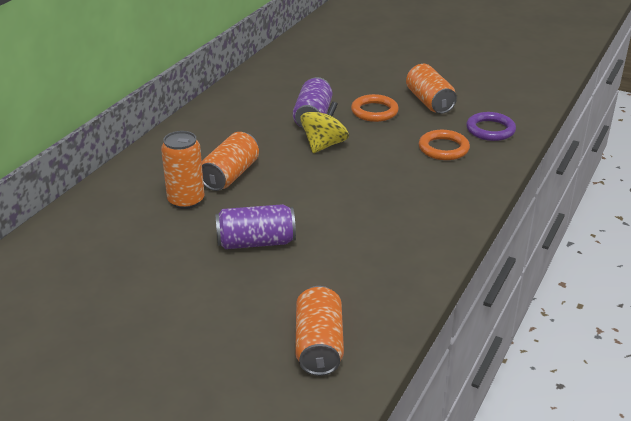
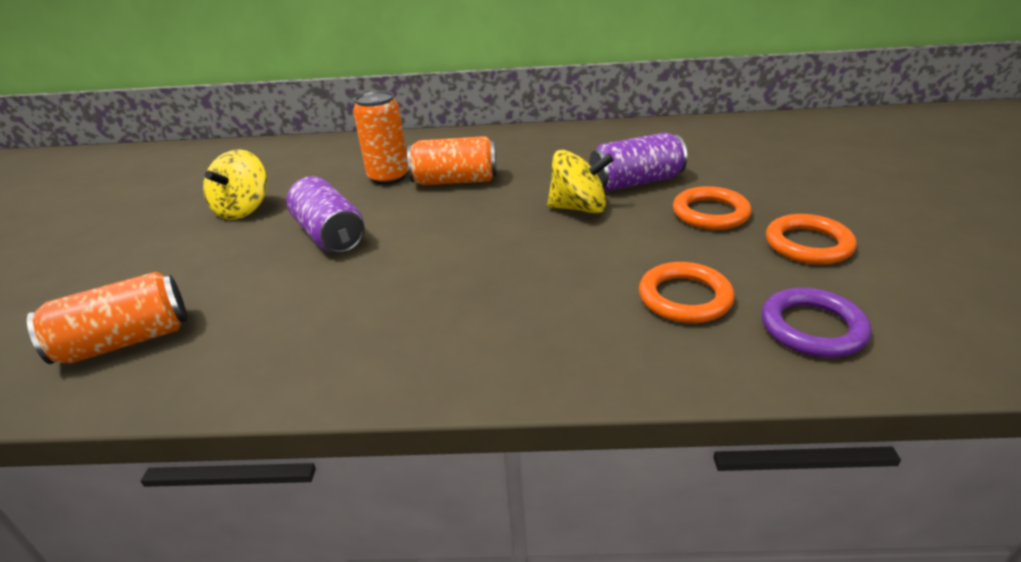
camera: 65 degrees right, 0 degrees up
(160, 278) = (243, 209): none -> yellow spinning top
(429, 102) = (808, 244): orange can -> orange ring

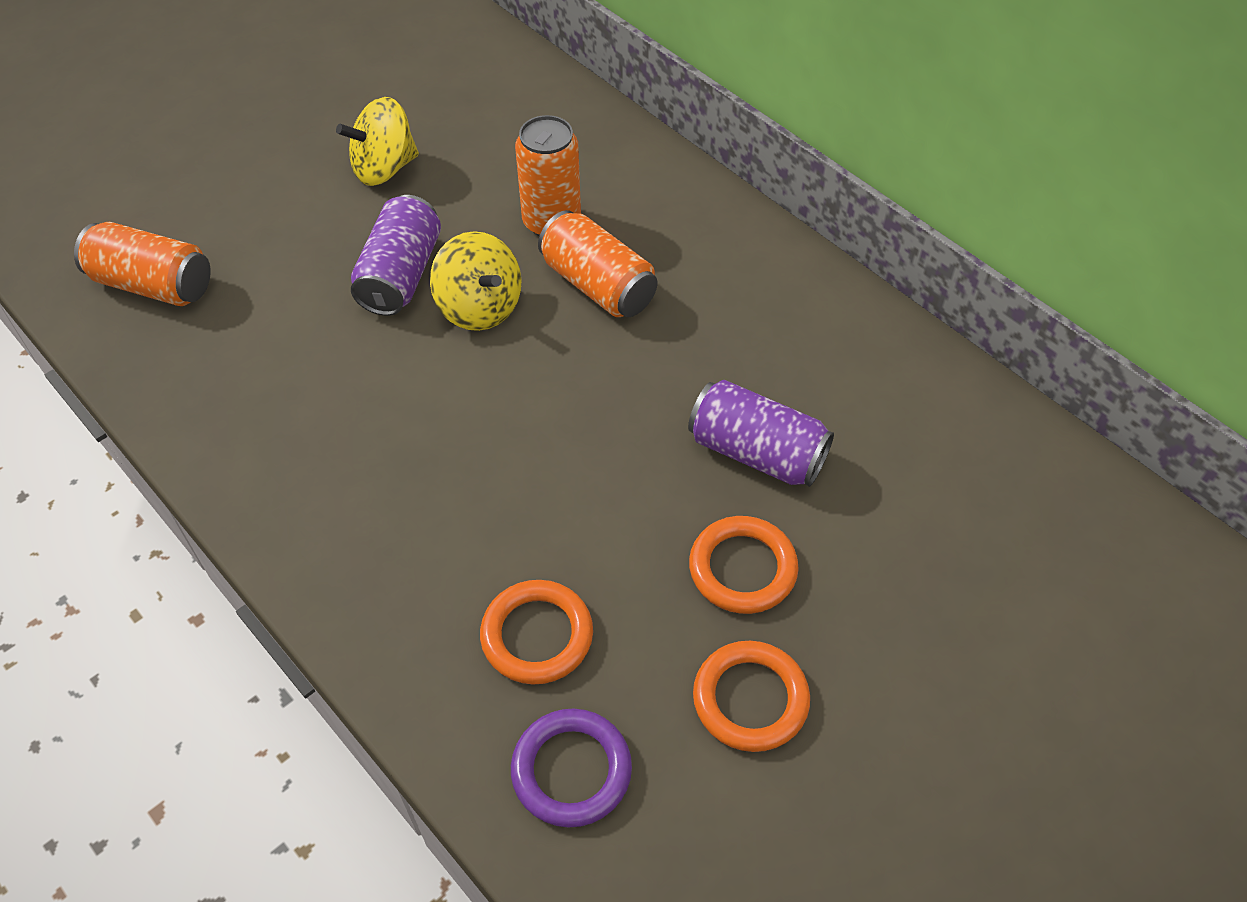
camera: 45 degrees right, 20 degrees up
(579, 208) = (640, 437): yellow spinning top -> yellow spinning top (479, 307)

